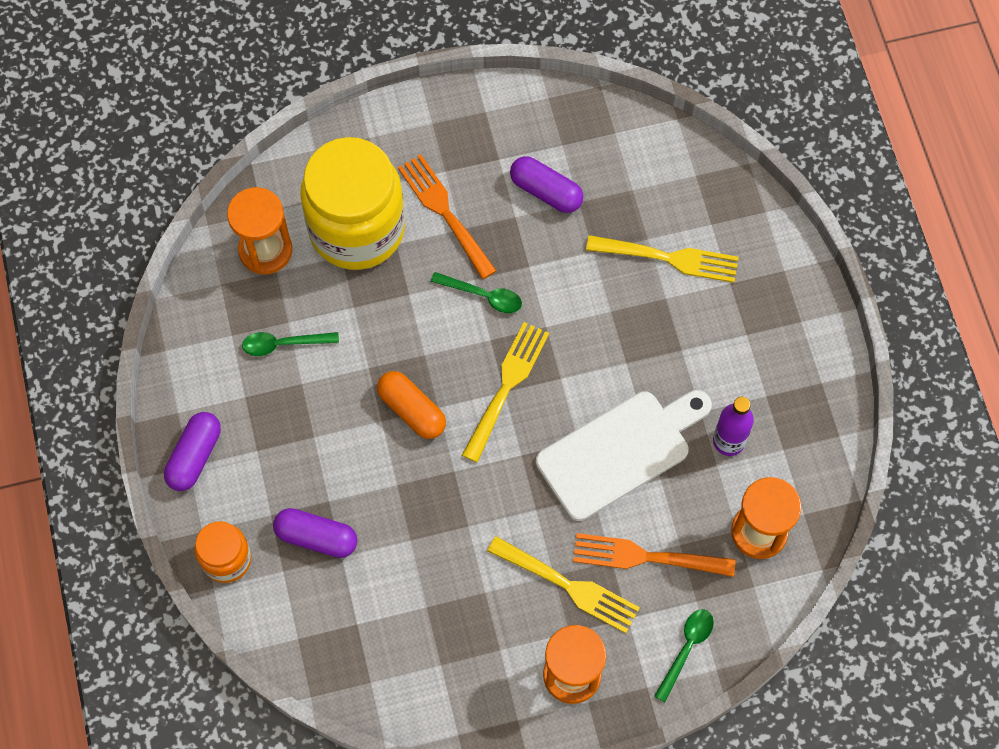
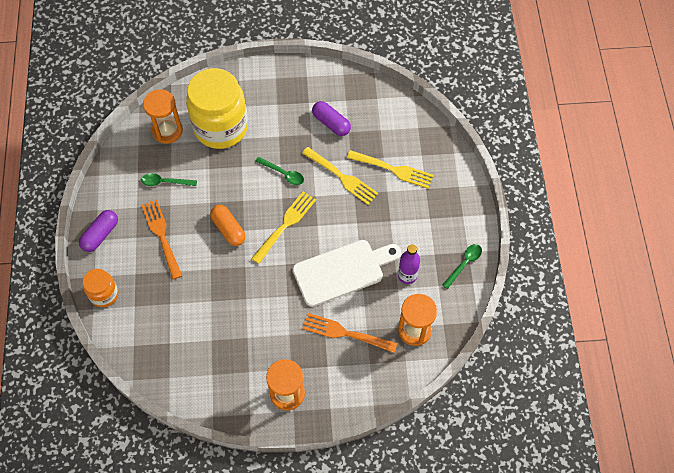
camera: 10 degrees right, 5 degrees down
(316, 537) = (158, 290): purple capsule -> none
(445, 212) = (272, 126): orange fork -> orange fork (161, 236)
(568, 586) = (296, 342): yellow fork -> yellow fork (342, 177)
(686, 649) = (358, 390): green spoon -> green spoon (464, 264)

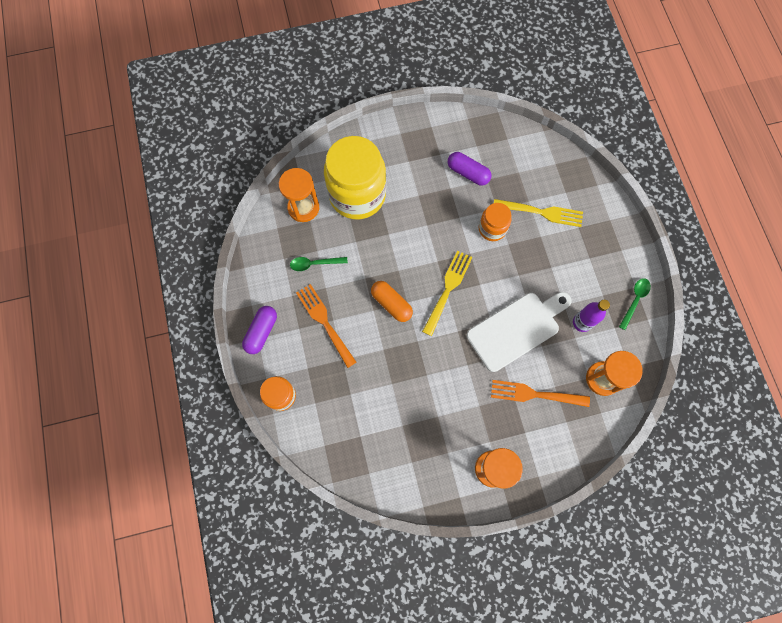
camera: 10 degrees left, 10 degrees up
(283, 173) = (432, 235): green spoon -> none
(342, 177) = (492, 229): yellow fork -> orange jar

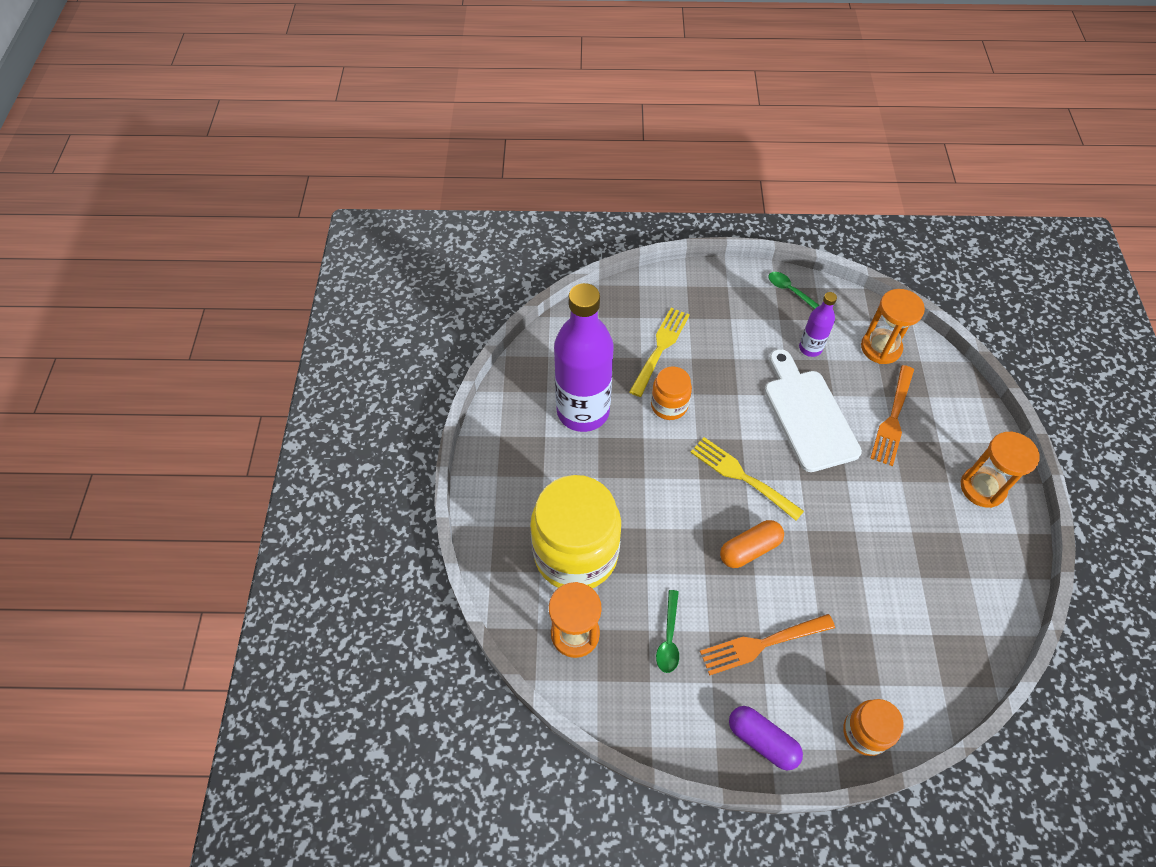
camera: 75 degrees left, 15 degrees down
(468, 173) = (583, 411): purple capsule -> purple bottle

